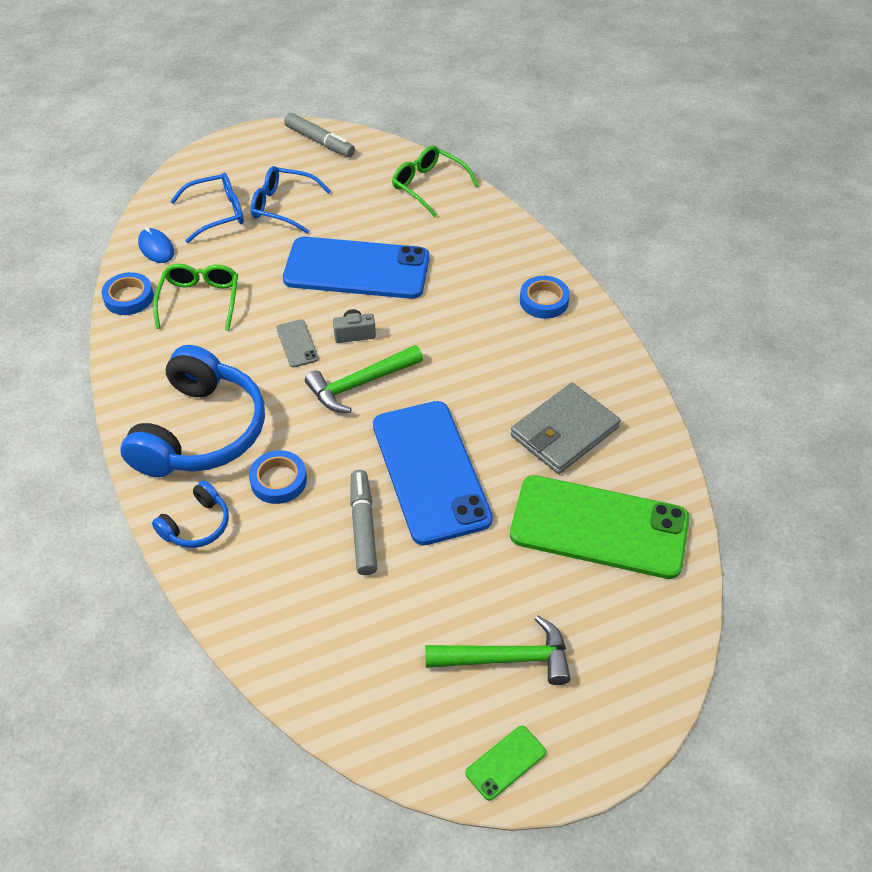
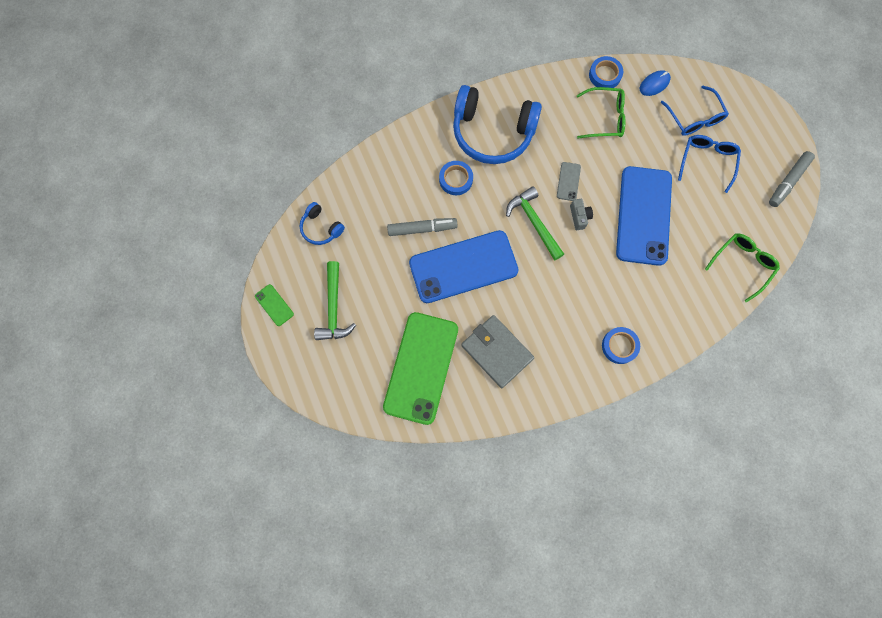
camera: 90 degrees right, 25 degrees up
(196, 525) = (424, 139): blue headphones -> blue headphones (321, 228)
(297, 343) = (568, 181): grey phone -> grey phone turned 60 degrees counterclockwise

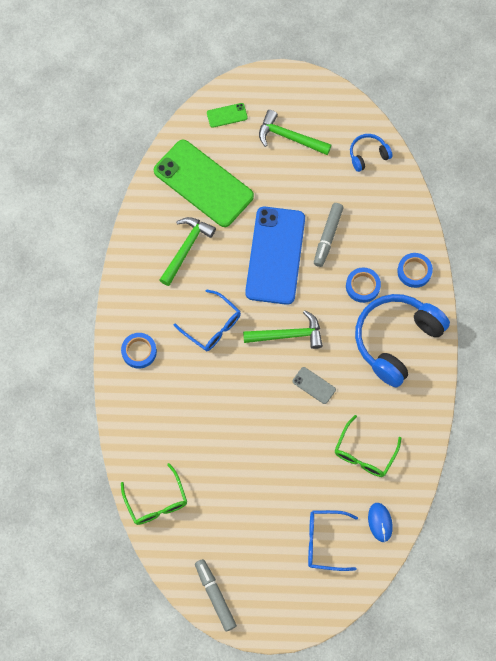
camera: 115 degrees right, 5 degrees down
(274, 305) = (314, 93): green phone -> green phone (227, 115)
(497, 352) = (186, 248): grey wallet -> green hammer
(579, 217) = (274, 377): grey camera -> none
(605, 75) = (412, 478): blue tape -> blue tape (414, 271)
(643, 215) = (247, 436): blue phone -> none
(707, 161) = (273, 528): blue glasses -> blue glasses (213, 326)

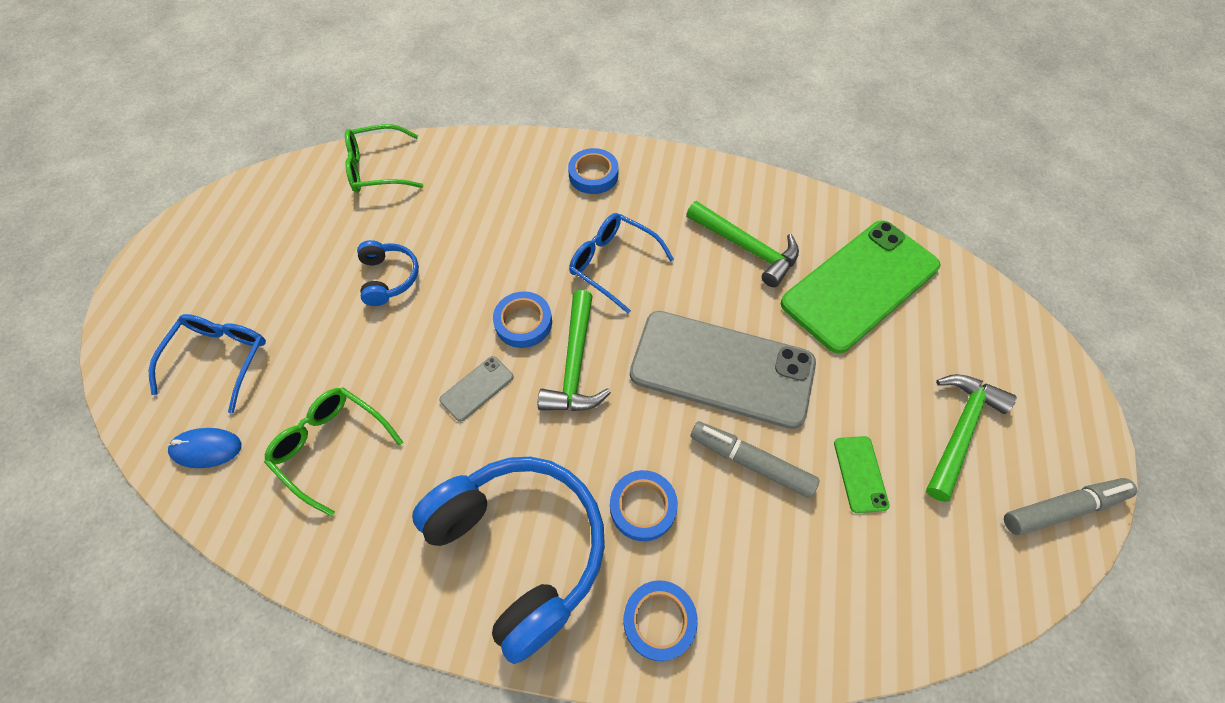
camera: 100 degrees right, 10 degrees down
(213, 326) = (612, 264): blue glasses -> blue glasses turned 75 degrees clockwise
(215, 595) = (222, 213): grey marker -> grey marker (1062, 508)
(227, 115) = (994, 336): green phone -> green phone (860, 474)
(265, 370) = (523, 322): none -> blue tape
(275, 255) = (722, 368): blue phone -> grey phone
(368, 155) = (931, 577): blue headphones -> blue headphones (389, 278)

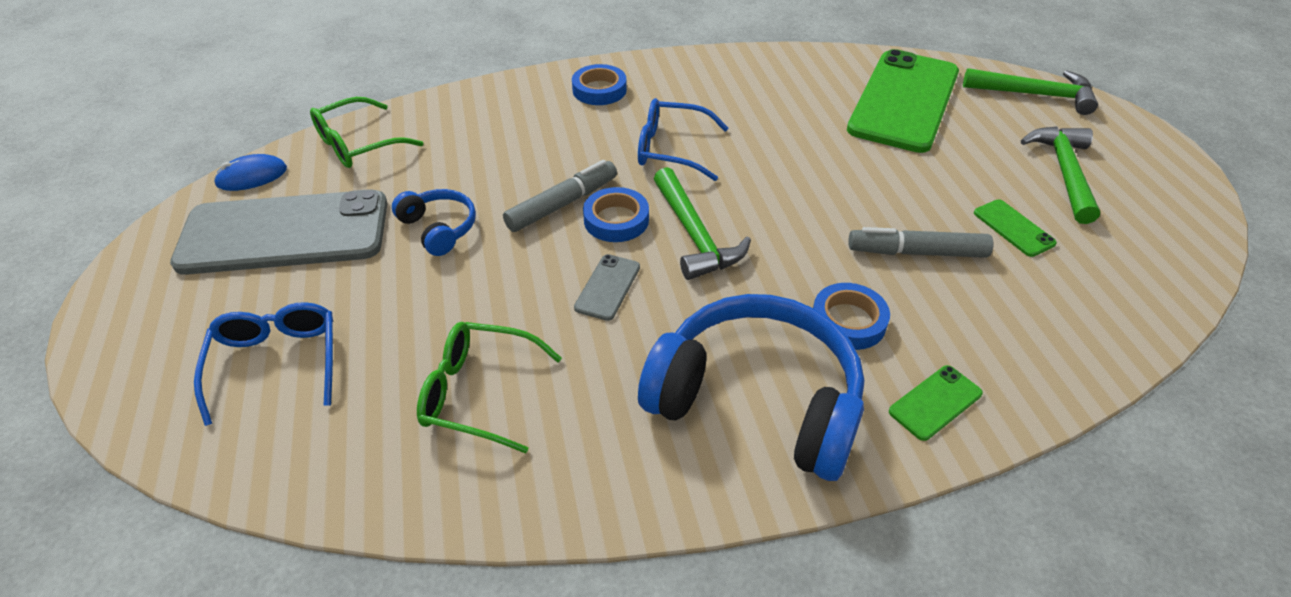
camera: 25 degrees left, 15 degrees down
(206, 449) = (318, 452): blue mouse -> blue mouse (252, 176)
(659, 621) = (935, 402): blue tape -> green phone
(722, 368) = (835, 194): grey phone -> grey phone (285, 233)
(746, 248) = (786, 103): green hammer -> green hammer (1035, 95)
(1062, 508) = (1181, 196): grey marker -> grey marker (562, 204)

